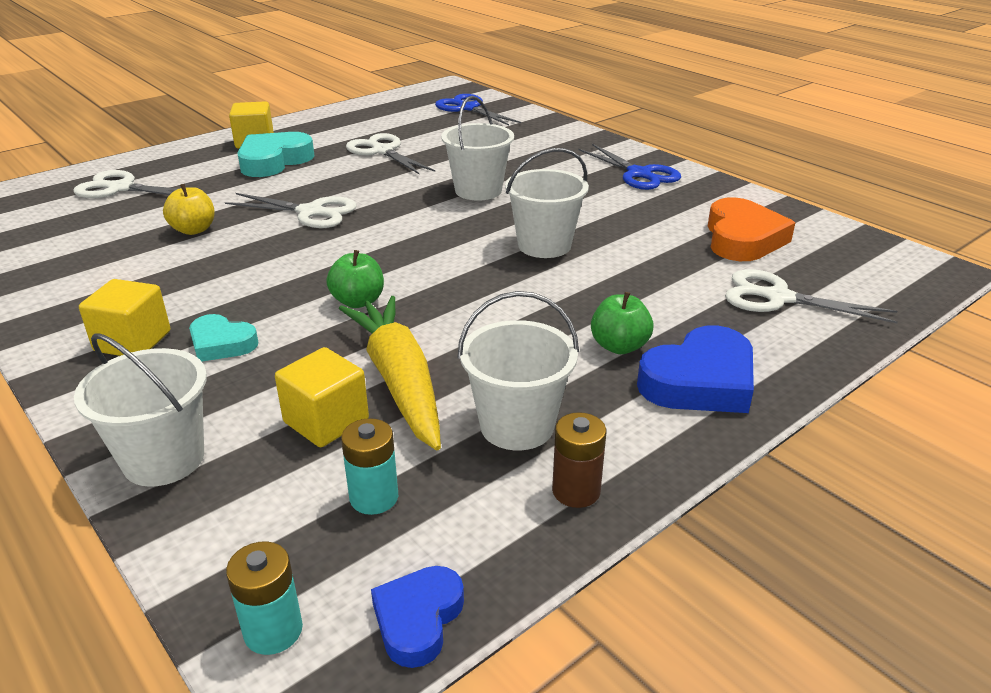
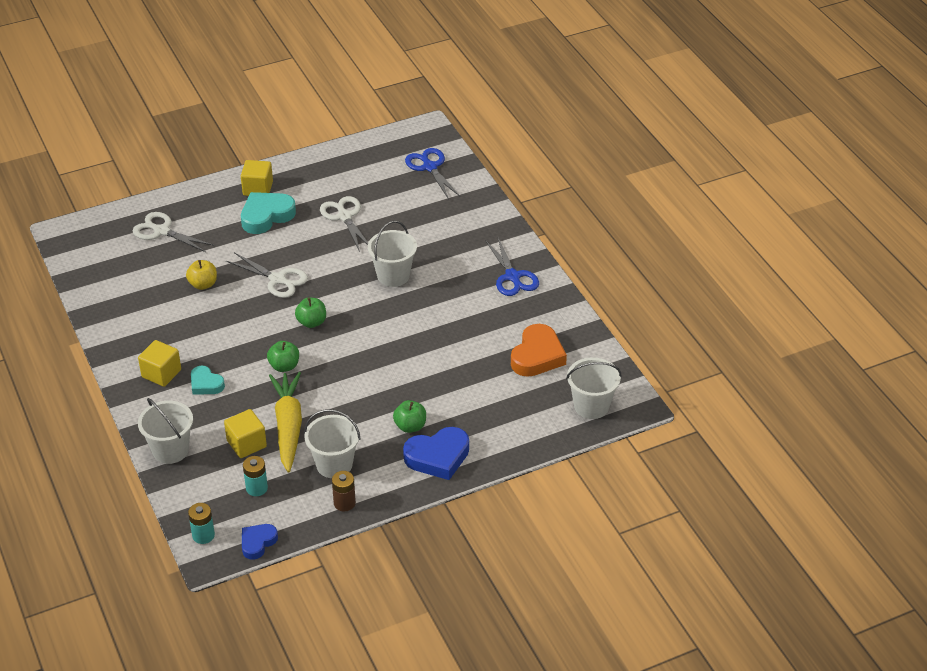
camera: 15 degrees right, 10 degrees up
(382, 247) = (311, 322): none -> green apple
(544, 245) = (410, 339): white bucket -> white bucket (591, 406)
(778, 298) = (521, 409): white scissors -> none

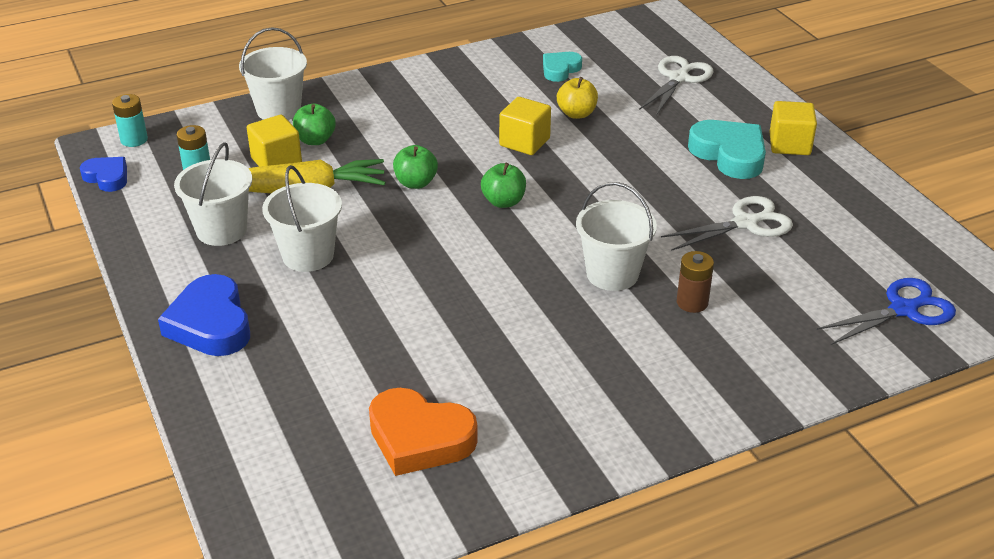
camera: 90 degrees right, 5 degrees down
(161, 373) = (410, 96): yellow cube -> yellow cube (524, 142)
(206, 384) = (388, 126): turquoise heart -> turquoise heart (560, 70)
(277, 279) = (592, 170): white scissors -> none
(344, 503) = (149, 241): brown battery -> brown battery (692, 303)
(410, 426) = (279, 296): green apple -> green apple (315, 140)
(512, 277) = (625, 410): blue scissors -> none
(591, 406) = (285, 507): white bucket -> white bucket (308, 255)

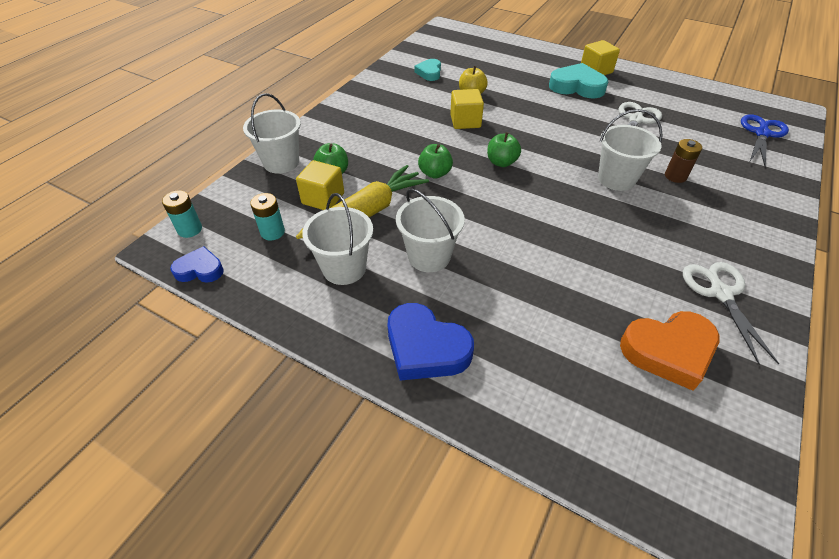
camera: 35 degrees left, 10 degrees up
(678, 78) = (497, 56): white scissors -> white scissors (720, 293)

